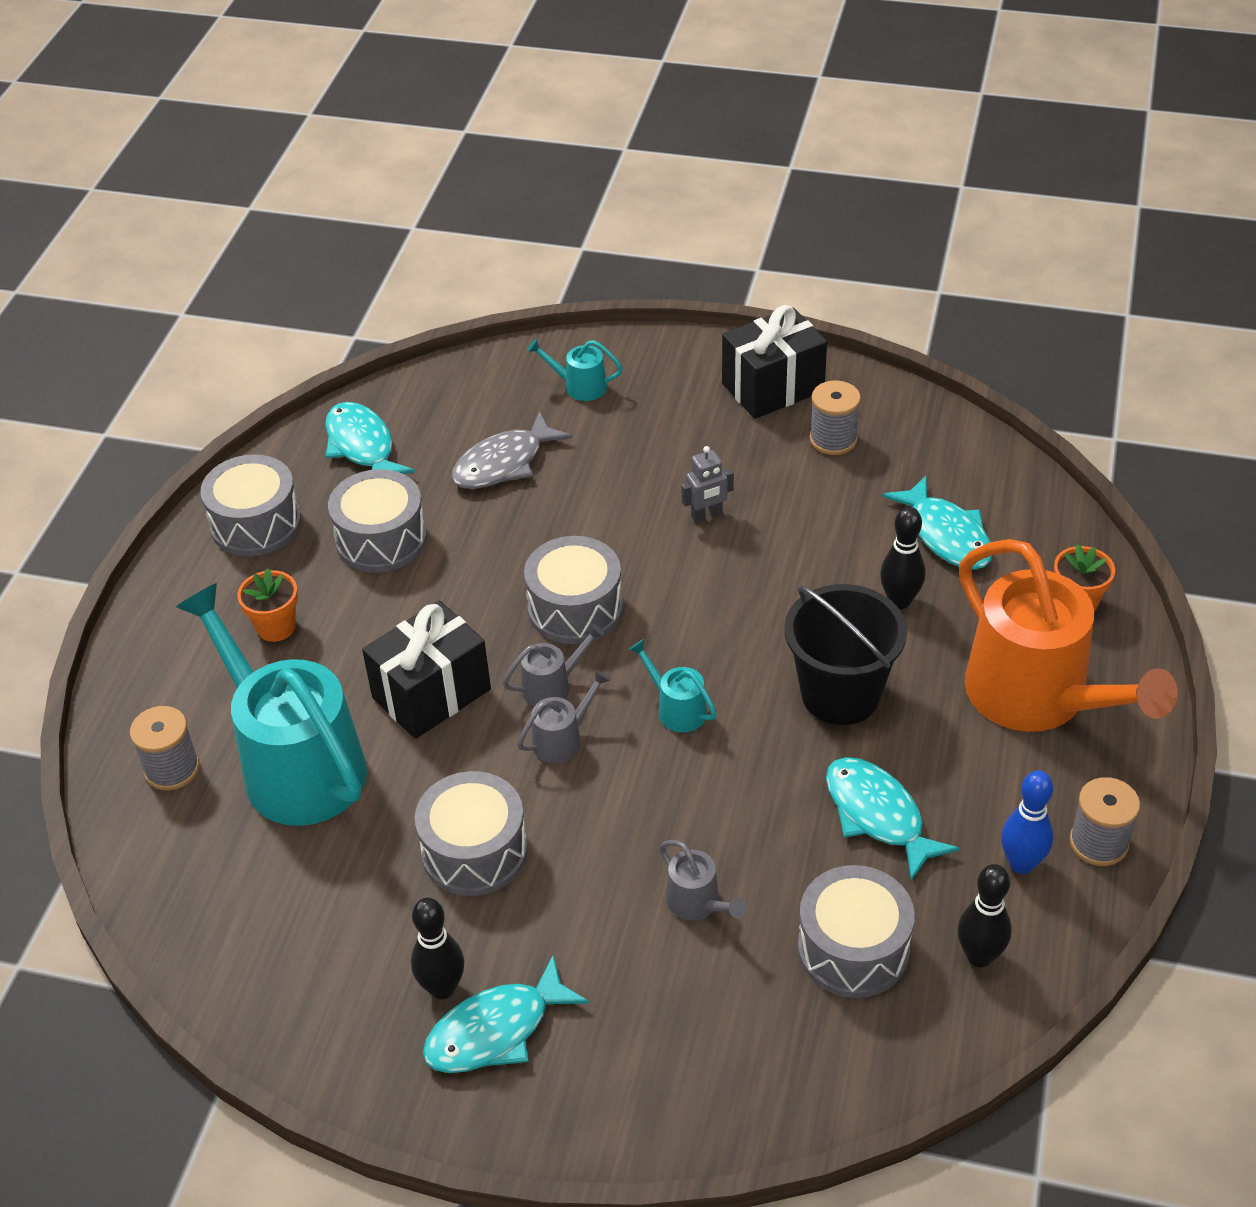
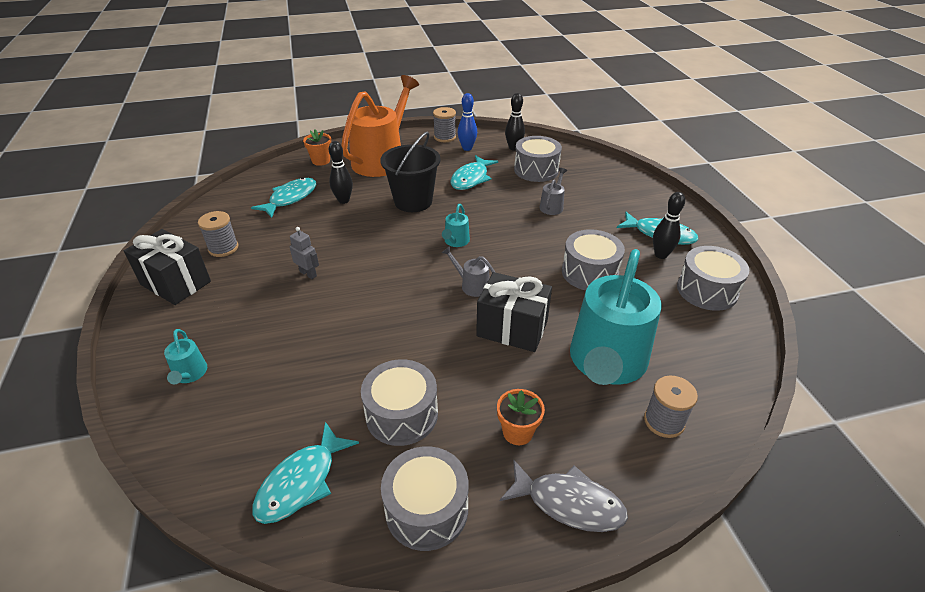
camera: 120 degrees left, 5 degrees down
(504, 463) = (292, 381): grey fish -> grey fish (569, 503)
(562, 739) = (502, 269): grey watering can -> none
(575, 608) = (410, 297): grey drum -> grey drum (707, 290)

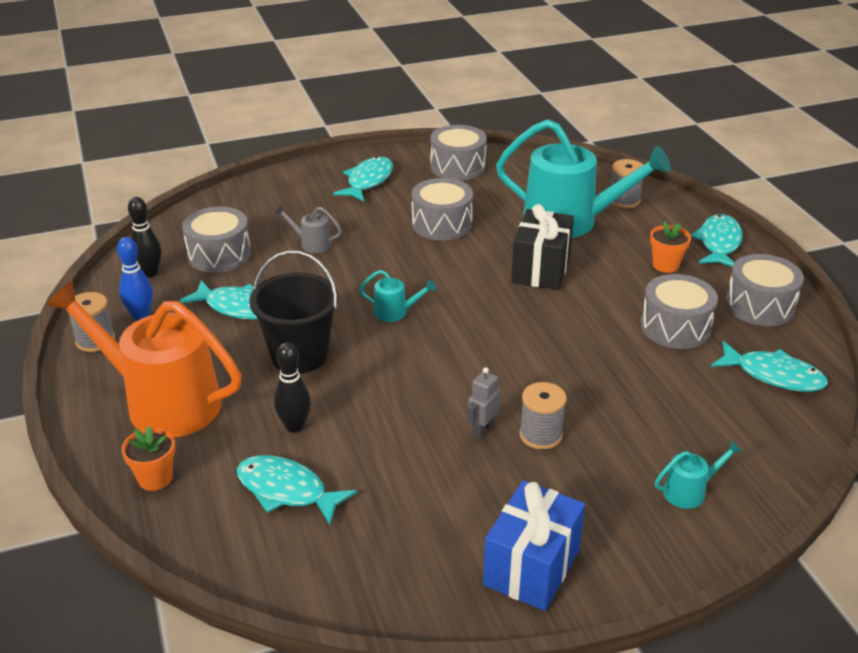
camera: 95 degrees left, 5 degrees down
(175, 283) = (532, 567): black gift -> blue gift
(223, 248) = (437, 537): grey spool -> grey spool (540, 435)
(471, 285) = (478, 296): grey watering can -> none
(569, 503) = (718, 243): grey fish -> turquoise fish
(661, 255) = (405, 184): black bowling pin -> none

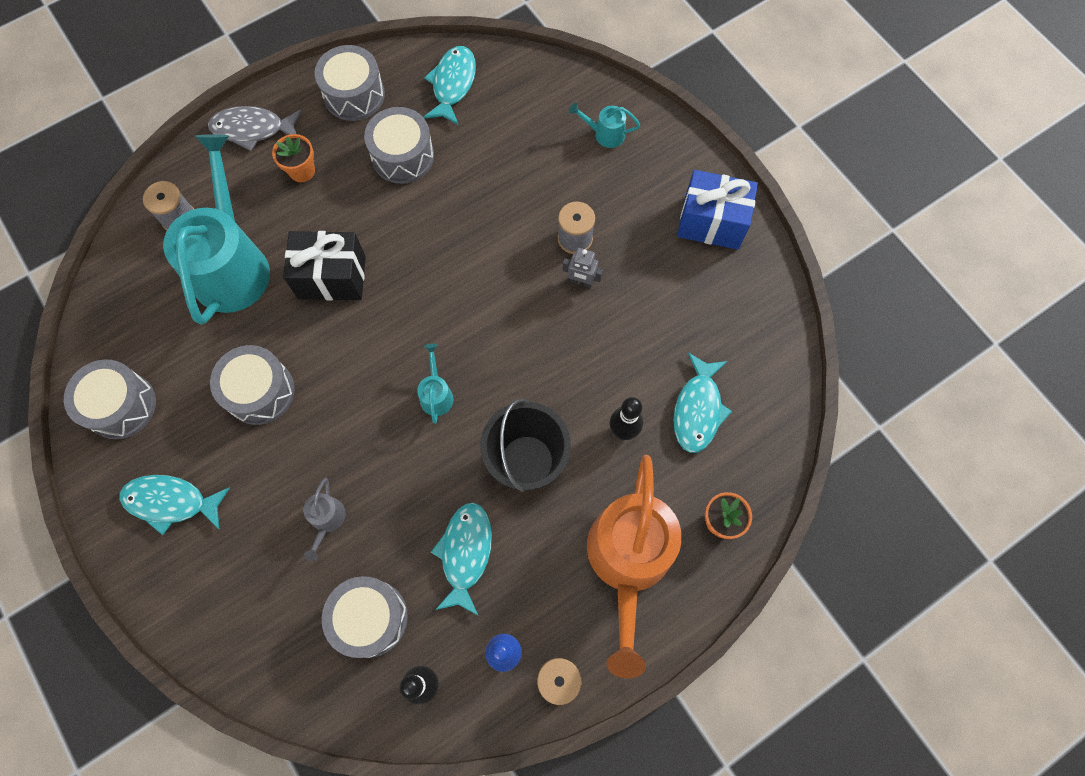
camera: 105 degrees left, 35 degrees up
(689, 491) = (605, 134): turquoise watering can -> turquoise watering can turned 45 degrees counterclockwise
(718, 243) = (252, 129): turquoise fish -> grey fish

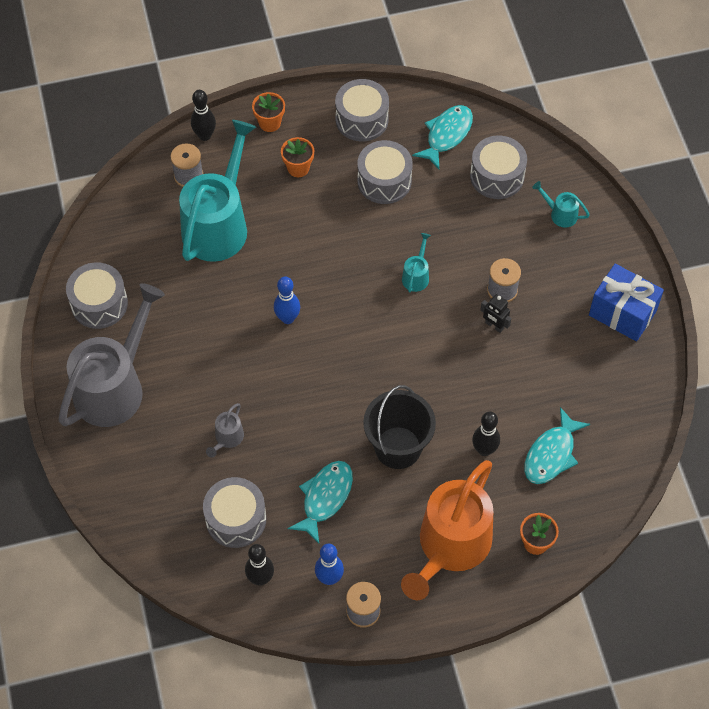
camera: 20 degrees right, 10 degrees down
(171, 502) = (114, 386): turquoise fish -> grey watering can
(183, 166) = (205, 135): none -> black bowling pin
(252, 129) = (269, 123): grey fish -> orange flower pot
(260, 391) = (208, 327): grey drum -> grey drum (497, 176)
(332, 277) = (293, 259): black gift -> none
(348, 350) = (287, 318): none -> blue bowling pin
(436, 394) = (345, 374): turquoise watering can -> turquoise watering can (416, 276)
(581, 282) = (494, 326): grey robot -> black robot

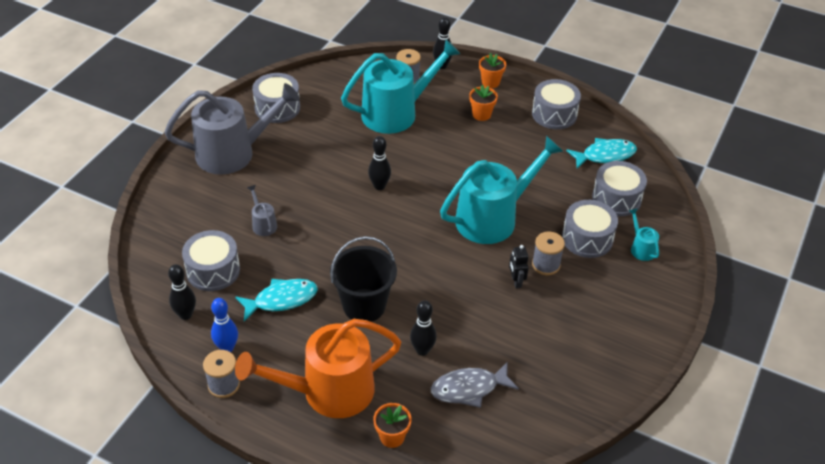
camera: 40 degrees right, 15 degrees down
(227, 438) = (263, 224): grey watering can -> grey watering can turned 90 degrees clockwise
(287, 318) = (379, 186): blue bowling pin -> black bowling pin
(384, 181) = (531, 154): grey drum -> grey drum (587, 238)
(416, 276) = (493, 218): turquoise watering can -> turquoise watering can, size x2.45
(551, 454) = (469, 389): turquoise fish -> grey fish
(622, 313) = (625, 338): blue gift -> none

